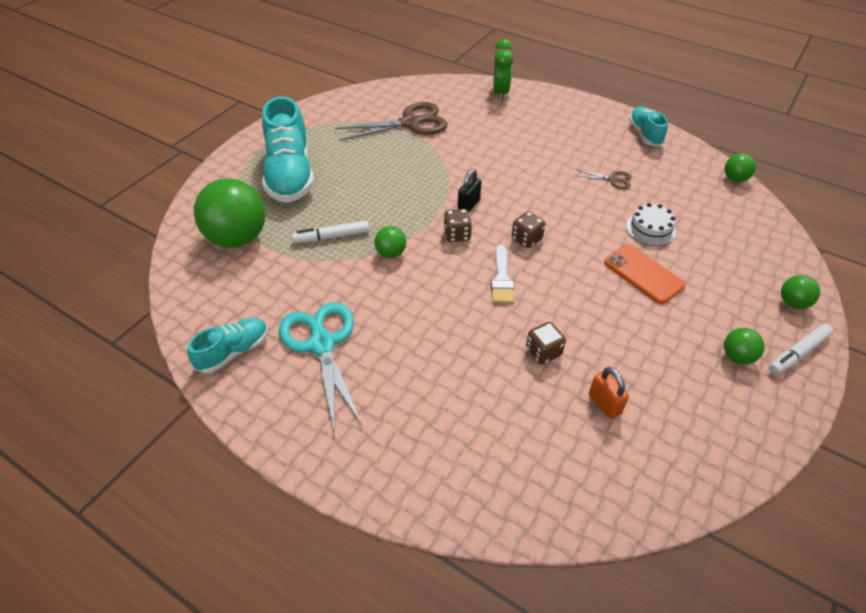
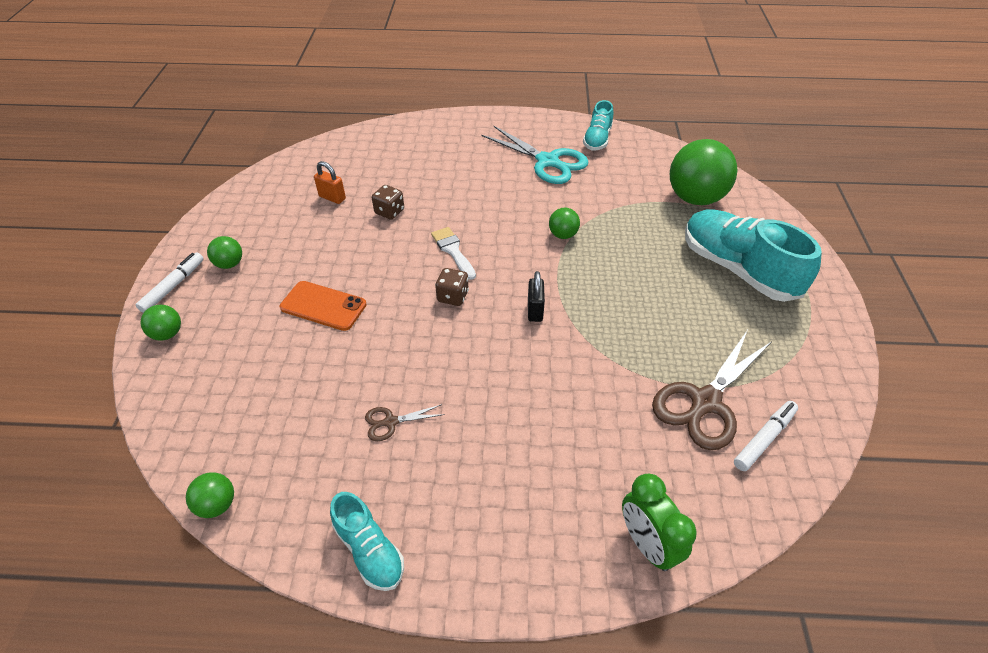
camera: 150 degrees right, 0 degrees up
(332, 237) = (625, 228): white marker -> white marker (763, 439)
(457, 235) = (521, 274): brown dice -> none
(650, 229) = (326, 363): white cake -> none

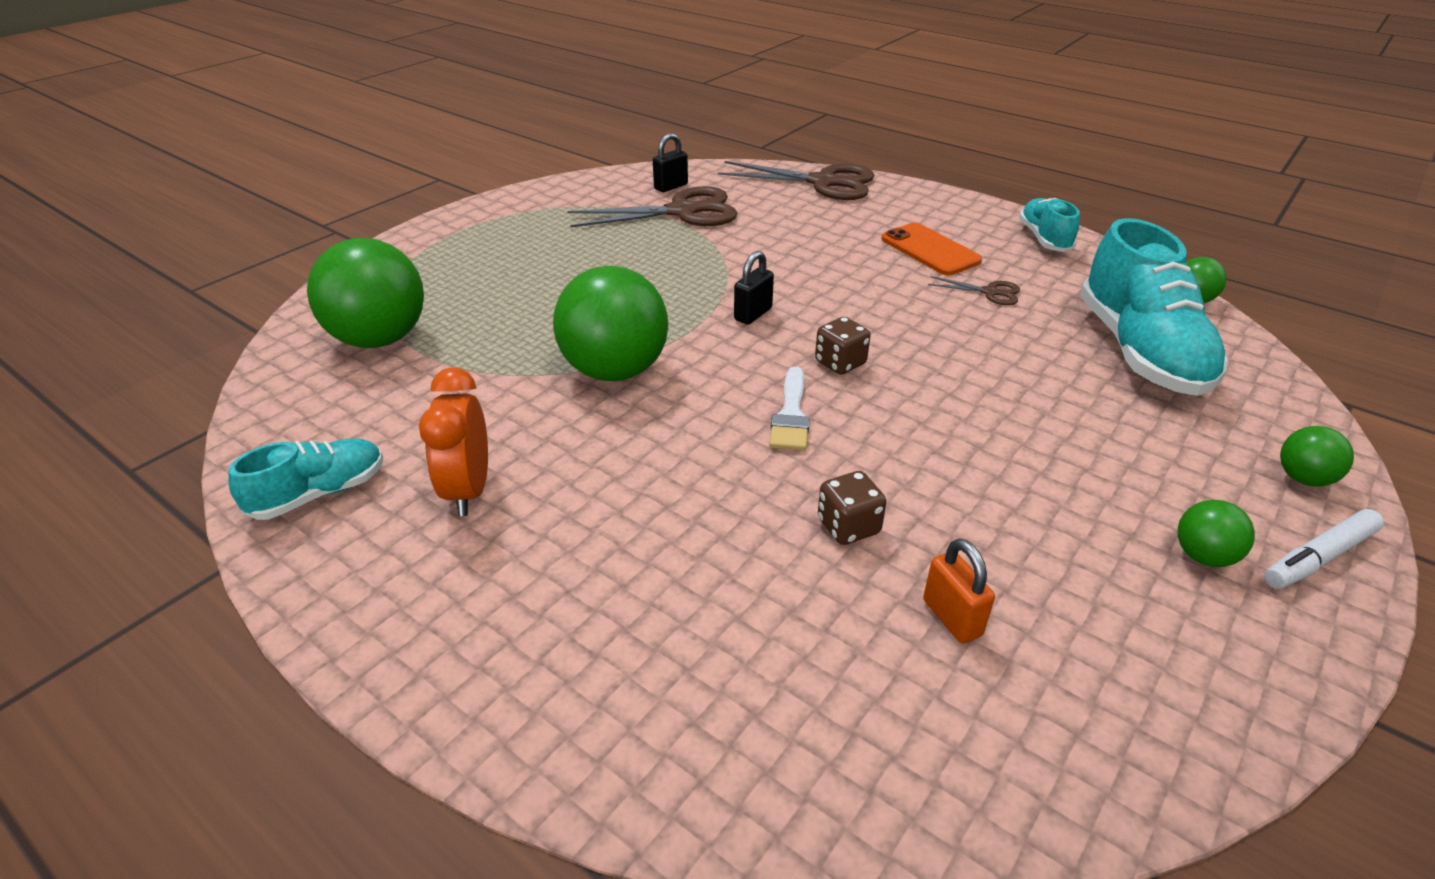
camera: 145 degrees left, 10 degrees down
(323, 306) = (1034, 421): orange phone -> orange phone (930, 250)
(548, 162) = (468, 490): turquoise scissors -> orange clock
(563, 235) = (615, 371): green ball -> green ball, size x2.15
(647, 544) = (824, 183): green clock -> brown scissors
(737, 269) = (485, 264): turquoise shoe -> turquoise shoe (1140, 351)
(763, 439) = (671, 186): white marker -> black padlock

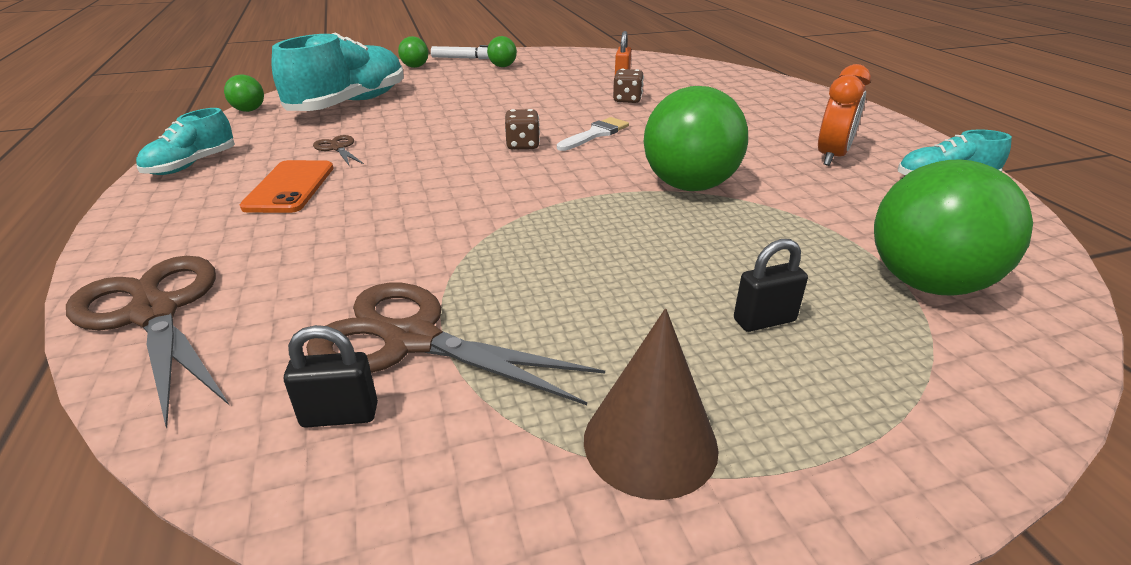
camera: 145 degrees left, 5 degrees down
(531, 217) = (650, 442): none -> brown cone
(753, 314) = (530, 189): black padlock -> black padlock (764, 320)

